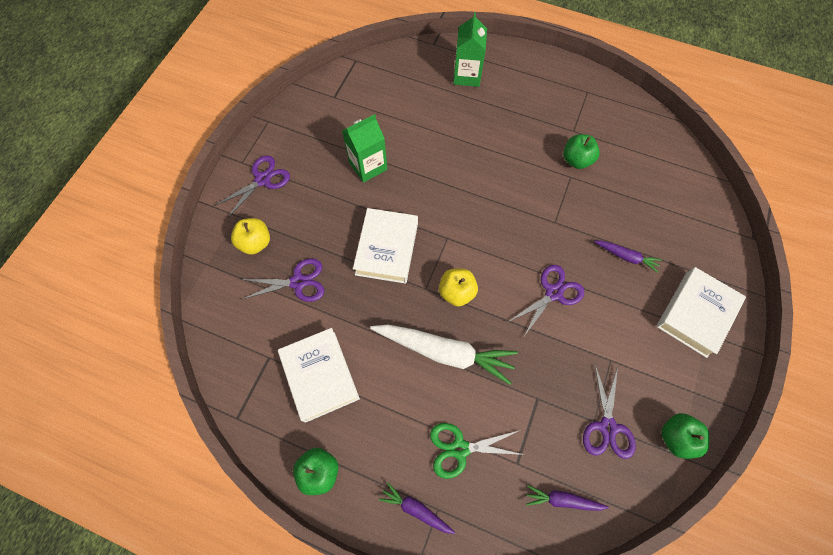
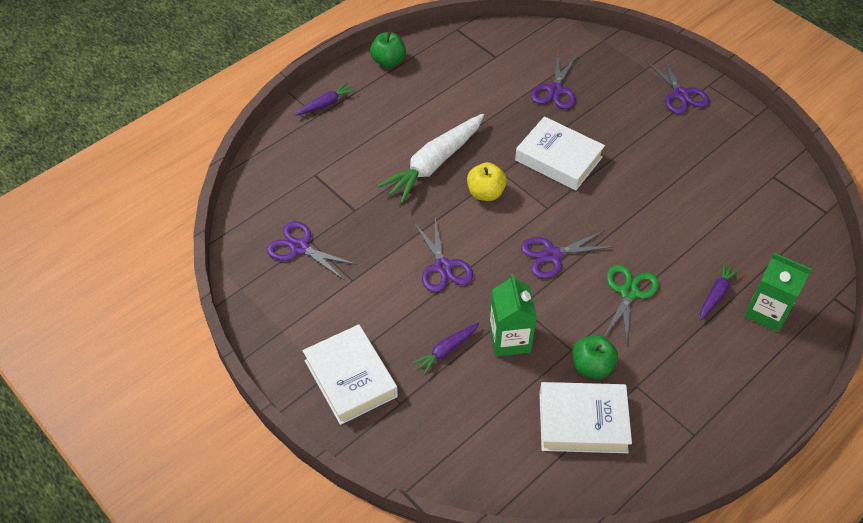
camera: 115 degrees right, 15 degrees down
(255, 243) = (610, 73): yellow apple -> none
(320, 376) = (461, 81): white book -> white book (583, 422)
(368, 166) = (664, 175): green carton -> green carton (509, 339)
(459, 448) = (350, 144): green scissors -> green scissors (629, 292)
(494, 217) = (552, 255): none -> purple scissors
(562, 499) = (269, 191): purple carrot -> purple carrot (716, 294)
(676, 437) = (257, 293): green apple -> none

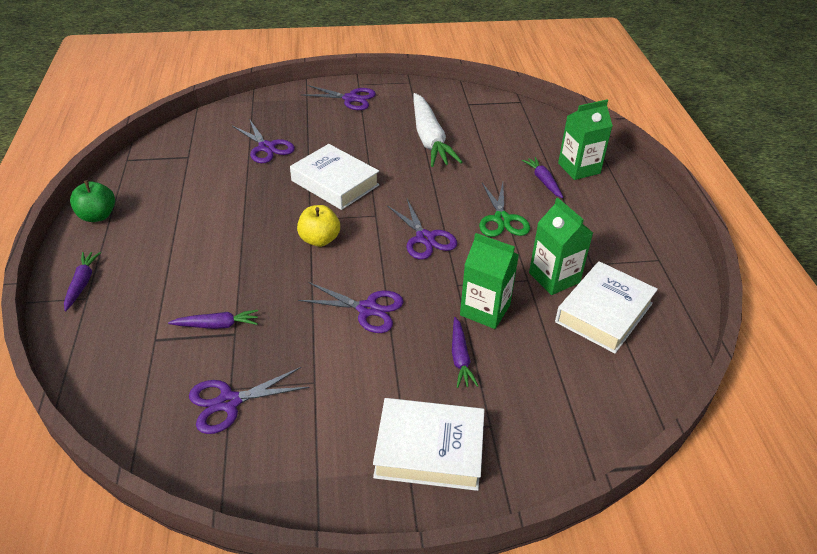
camera: 55 degrees left, 10 degrees down
(353, 196) = (217, 325): none -> purple carrot
(434, 164) = (250, 252): white carrot -> white carrot (429, 139)
(552, 255) = (425, 238): purple scissors -> purple scissors turned 45 degrees counterclockwise
(558, 159) = (335, 183): white book -> white book turned 60 degrees clockwise
(591, 366) = (554, 278): green apple -> green carton
(629, 292) = (501, 219): green scissors -> green scissors turned 150 degrees counterclockwise

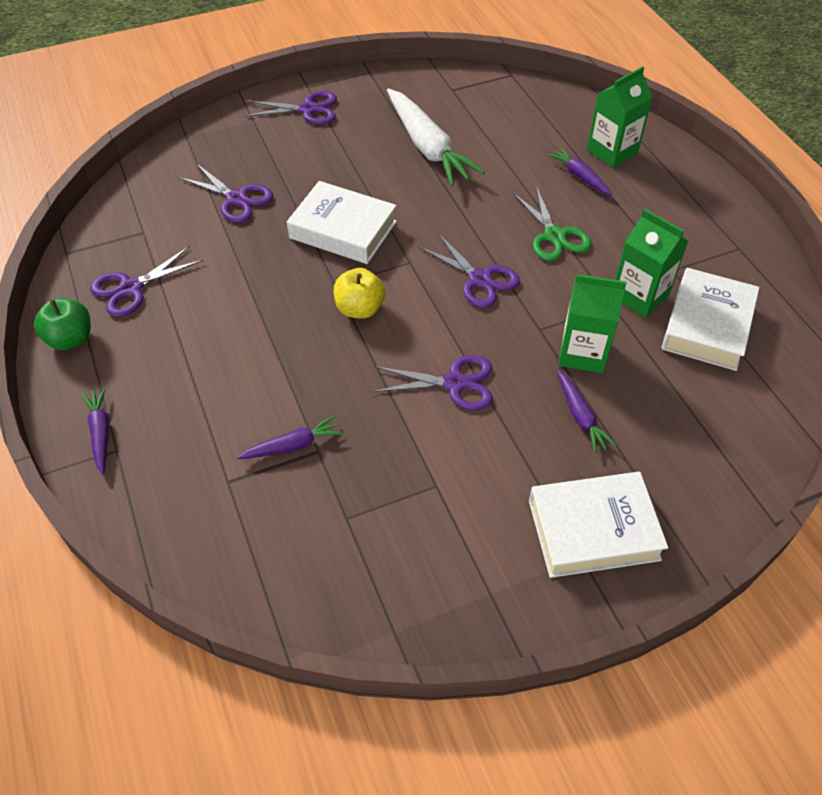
camera: 15 degrees left, 10 degrees up
(228, 402) = (352, 534): purple scissors -> purple scissors (131, 288)

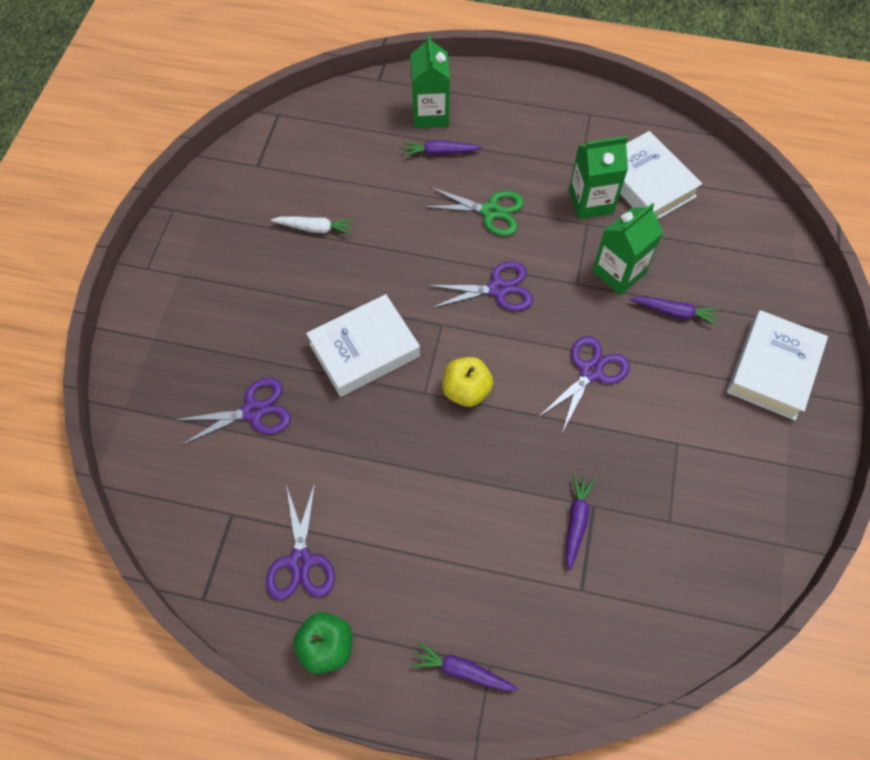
camera: 55 degrees left, 10 degrees up
(308, 109) = (180, 286): purple scissors -> none
(427, 147) = (315, 228): white carrot -> white carrot, size x0.50

